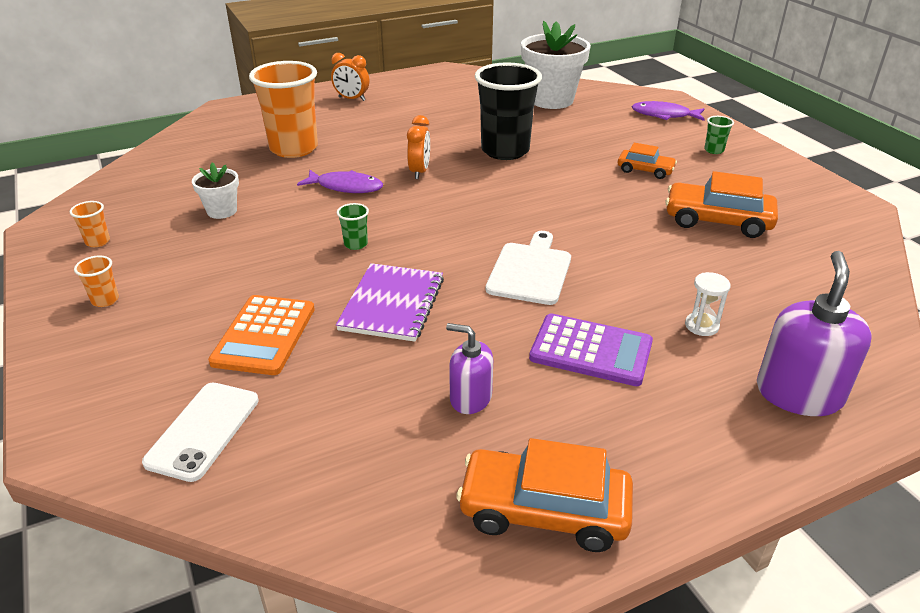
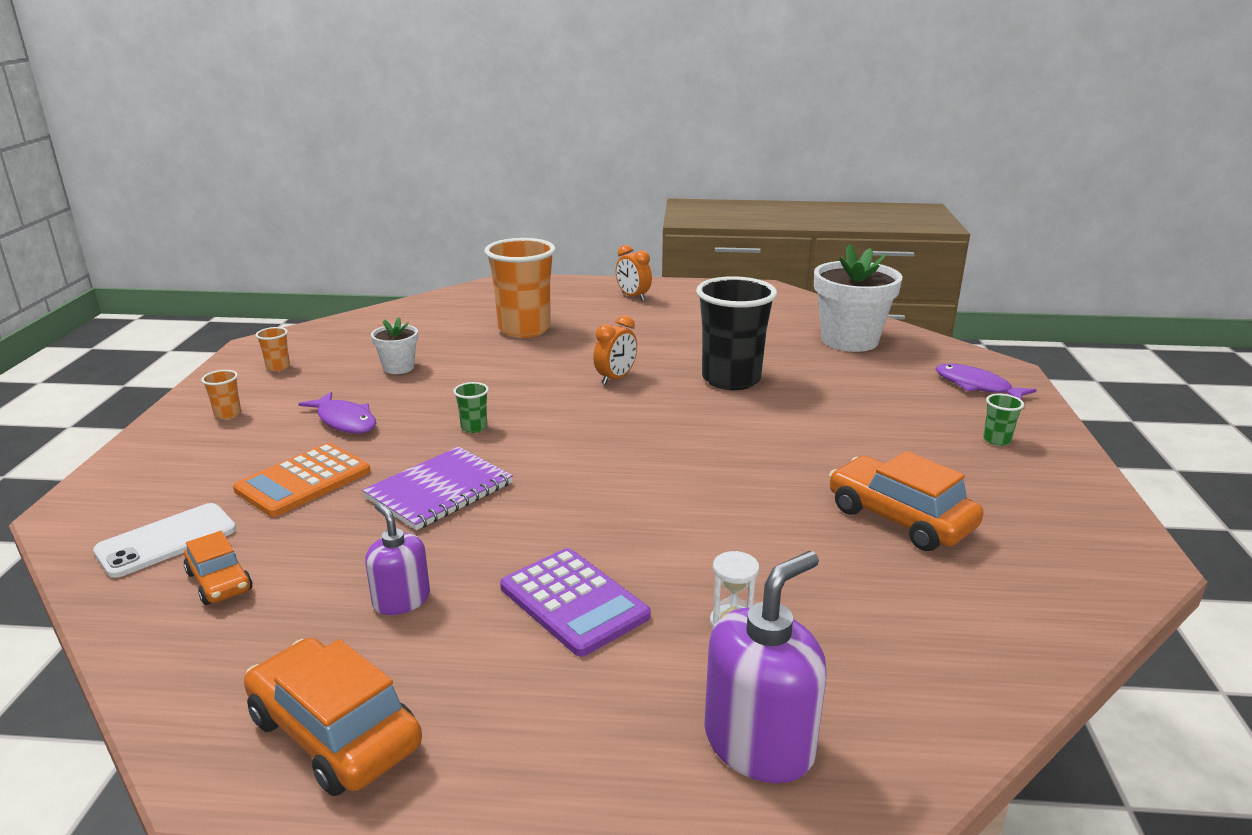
camera: 30 degrees right, 10 degrees down
(346, 187) = (528, 374): purple fish -> purple fish (345, 421)
(530, 271) = (609, 503): white cutting board -> none
(645, 170) = (874, 439): orange car -> orange car (219, 581)

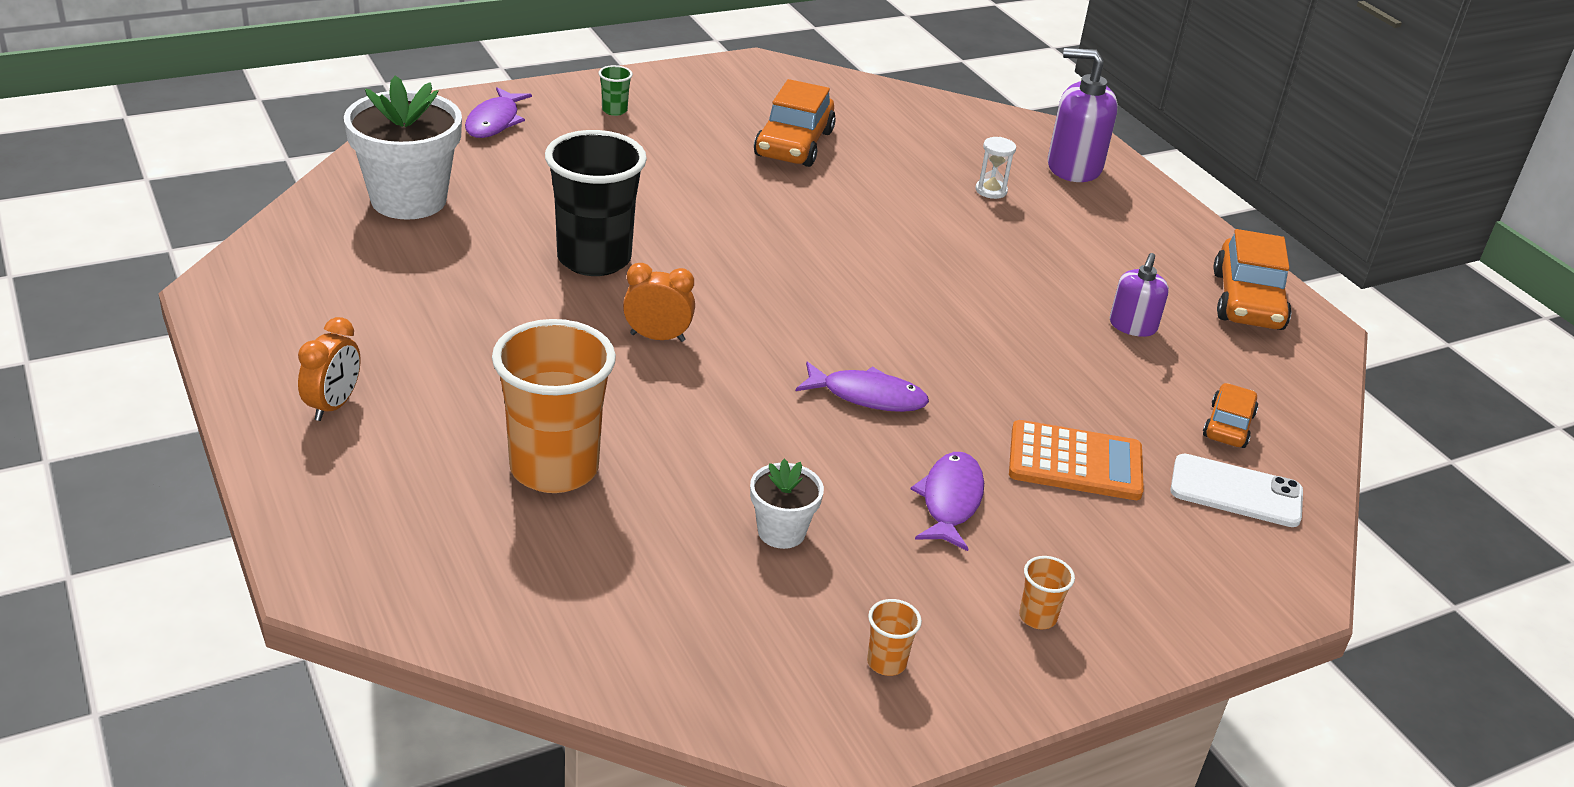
camera: 125 degrees left, 10 degrees up
(439, 490) = (994, 369): purple notebook -> none
(474, 427) = (867, 396): green cup -> purple fish
(573, 602) = (1044, 253): purple calculator -> none

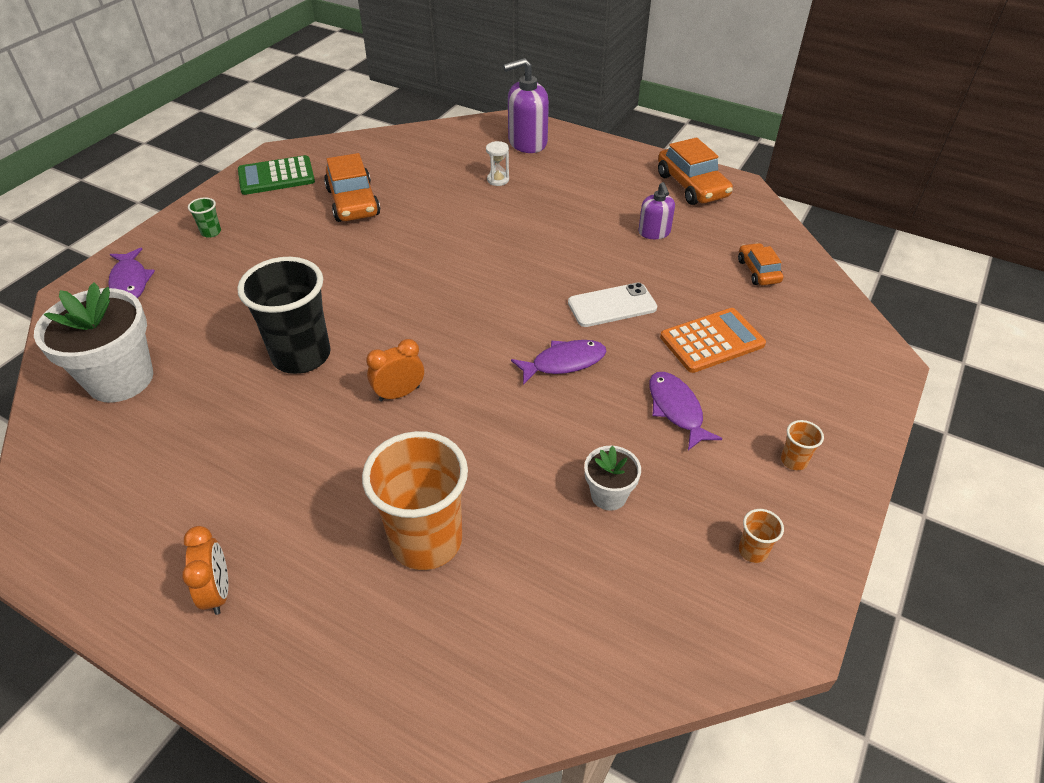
camera: 30 degrees left, 10 degrees up
(735, 85) = (276, 176): none -> green calculator
(1236, 491) = (801, 312): white phone -> white phone (612, 305)

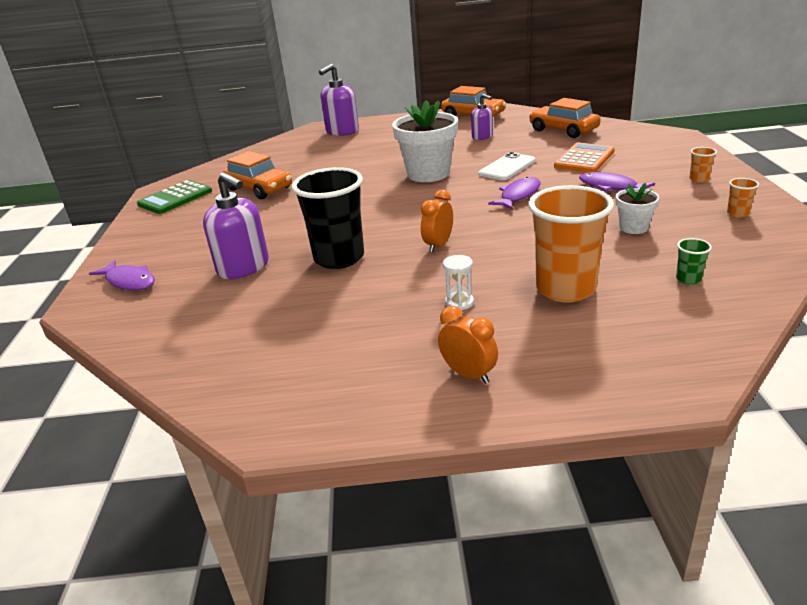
camera: 30 degrees left, 15 degrees down
(120, 379) = (205, 325): white flower pot -> white flower pot (428, 174)
(211, 232) = (163, 237): green cup -> green cup (688, 279)
(221, 318) = (243, 267): none -> purple soap dispenser
(498, 180) = (348, 149): white hourglass -> white hourglass (459, 302)
(758, 271) = (563, 130): orange car -> orange car, size x1.71

